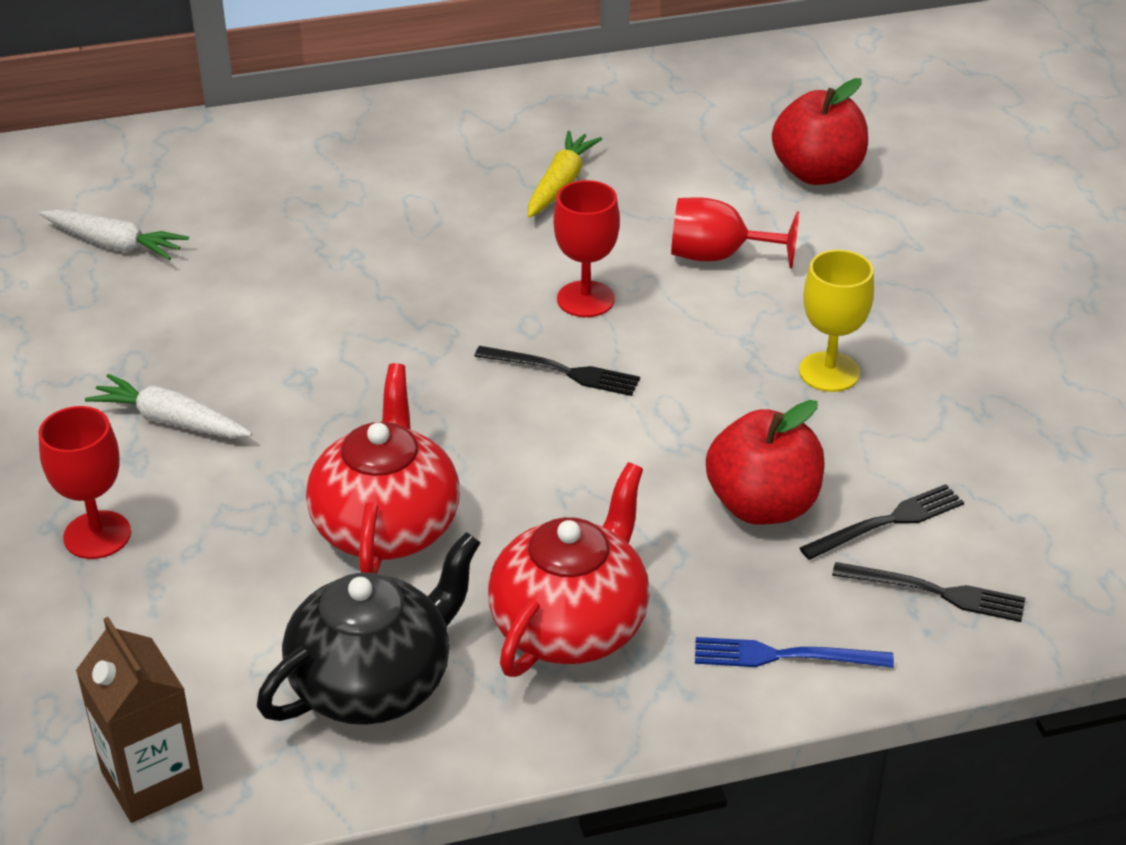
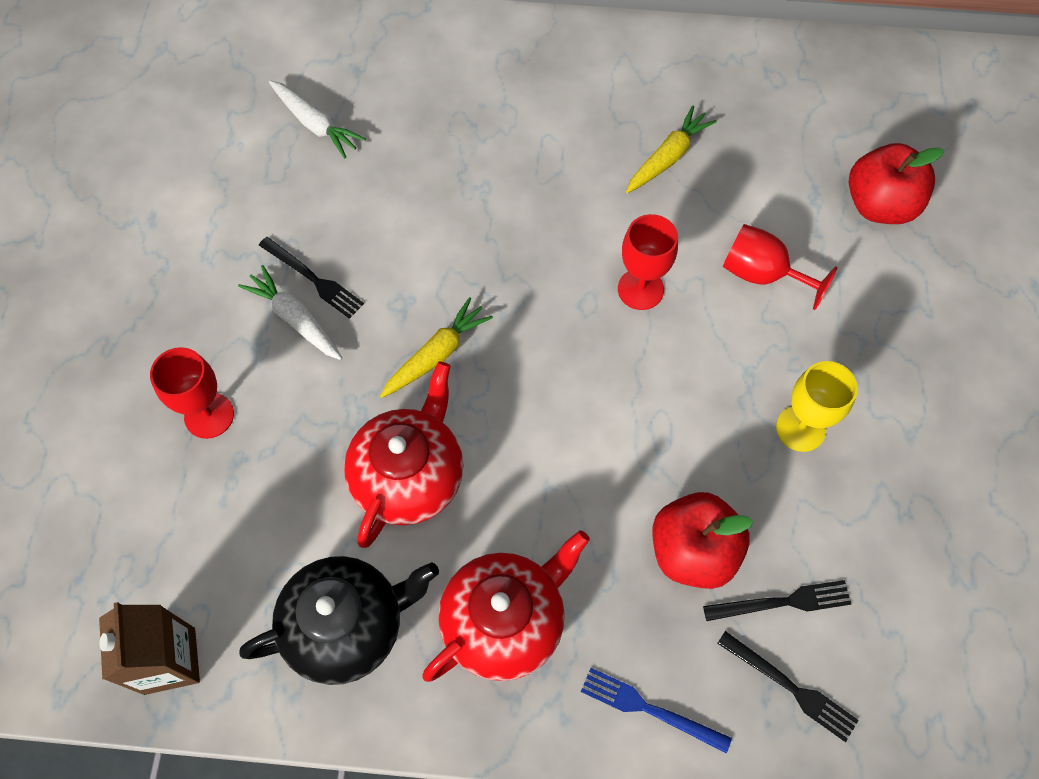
camera: 20 degrees right, 25 degrees up
(367, 411) = (436, 355): none -> yellow carrot
(562, 371) = (594, 361): black fork -> black fork (313, 279)

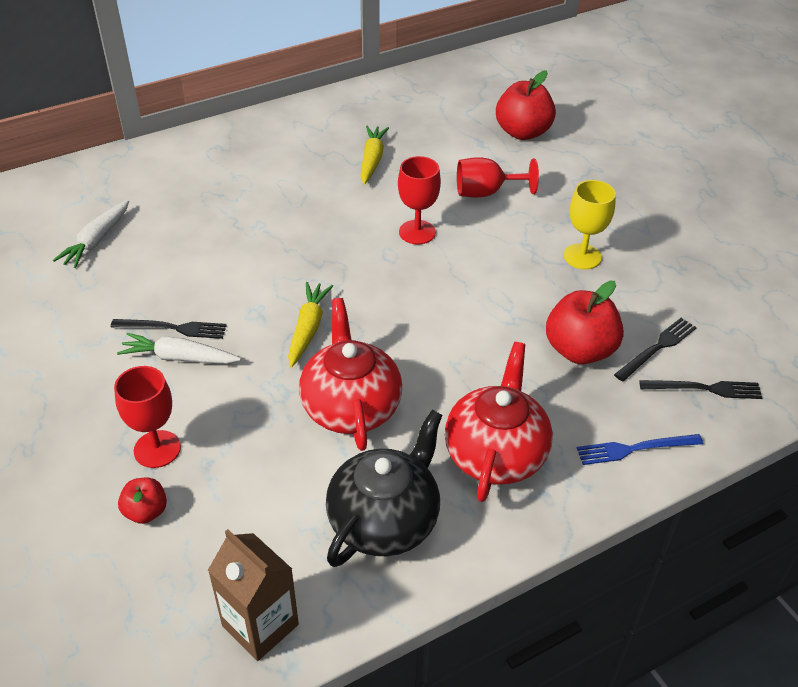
camera: 35 degrees left, 20 degrees down
(157, 479) = (146, 511): none -> red apple
(315, 124) = (97, 240): white carrot -> white carrot turned 105 degrees clockwise

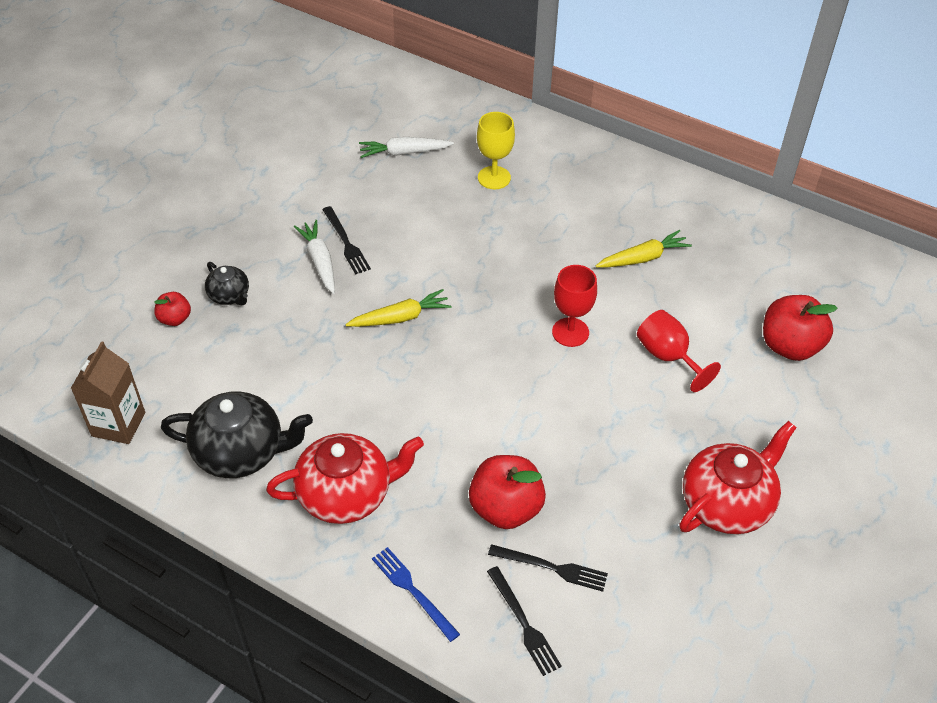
camera: 60 degrees right, 5 degrees up
(157, 449) = (229, 295): red goblet -> black teapot
(351, 407) = (337, 382): red teapot -> red teapot (727, 503)
(582, 256) = (636, 465): yellow goblet -> yellow goblet (494, 178)

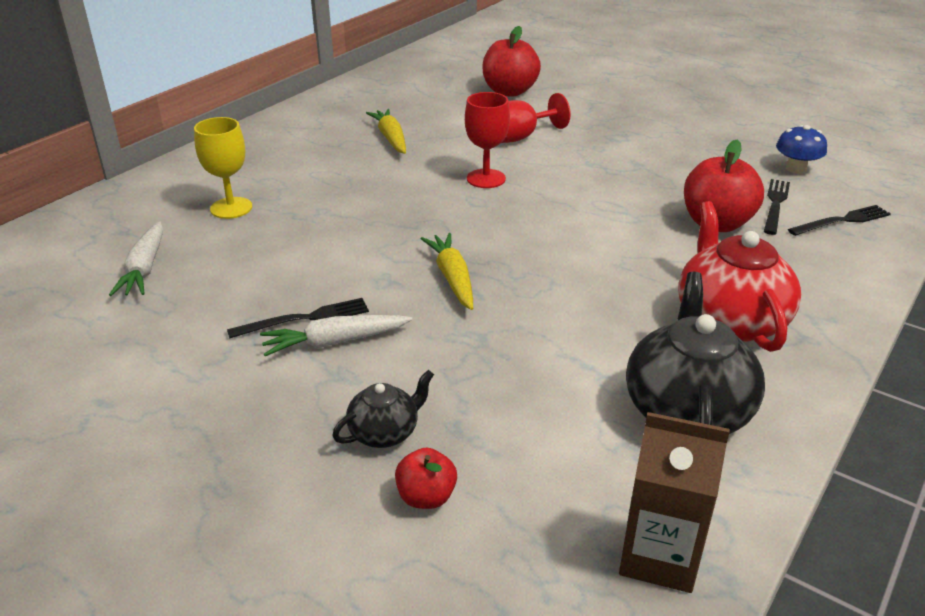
camera: 85 degrees left, 15 degrees down
(413, 591) = (837, 279): blue fork -> none
(641, 606) = (796, 169): none -> blue mushroom
(727, 503) = (679, 128): red teapot -> none

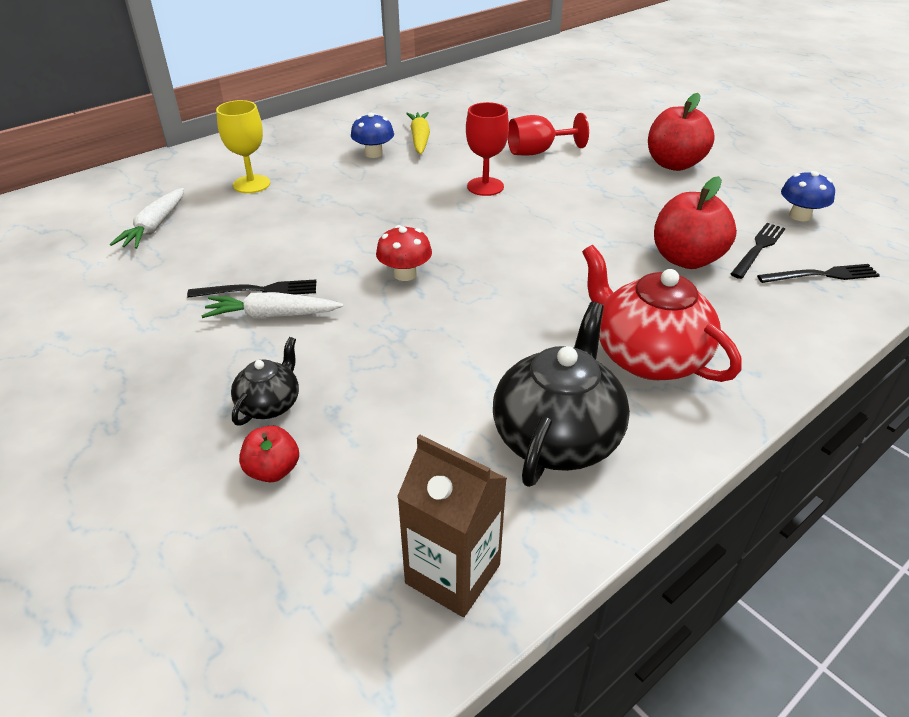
camera: 15 degrees right, 5 degrees up
(349, 159) = (374, 153): none -> blue mushroom
(385, 432) = (270, 404): black teapot -> black teapot turned 45 degrees counterclockwise
(452, 278) = (405, 274): yellow carrot -> red mushroom
(509, 91) = (551, 108): red apple -> red apple (674, 164)
(729, 320) = (647, 357): red teapot -> red teapot turned 45 degrees counterclockwise

